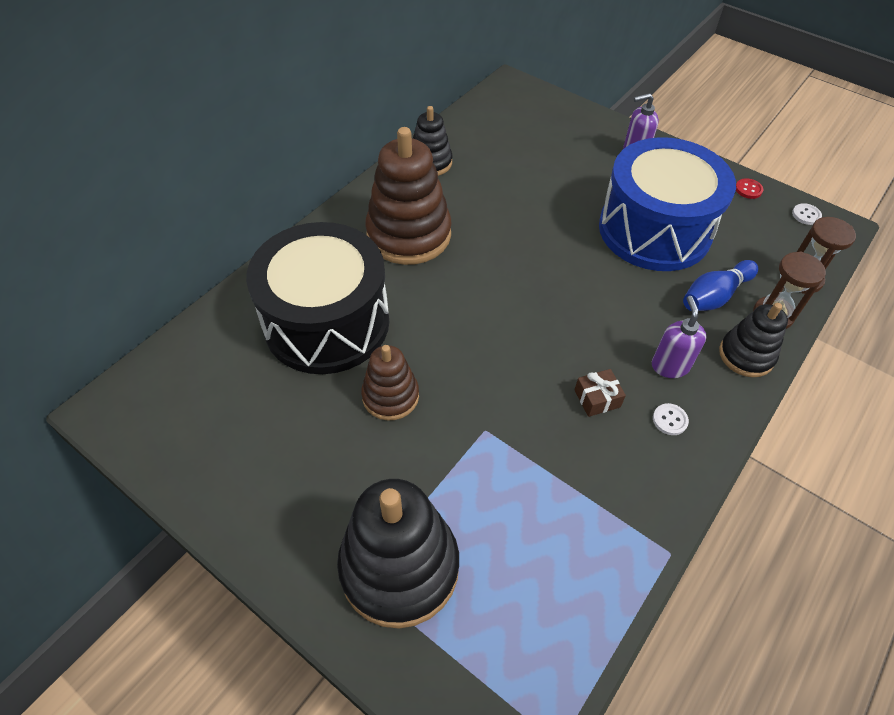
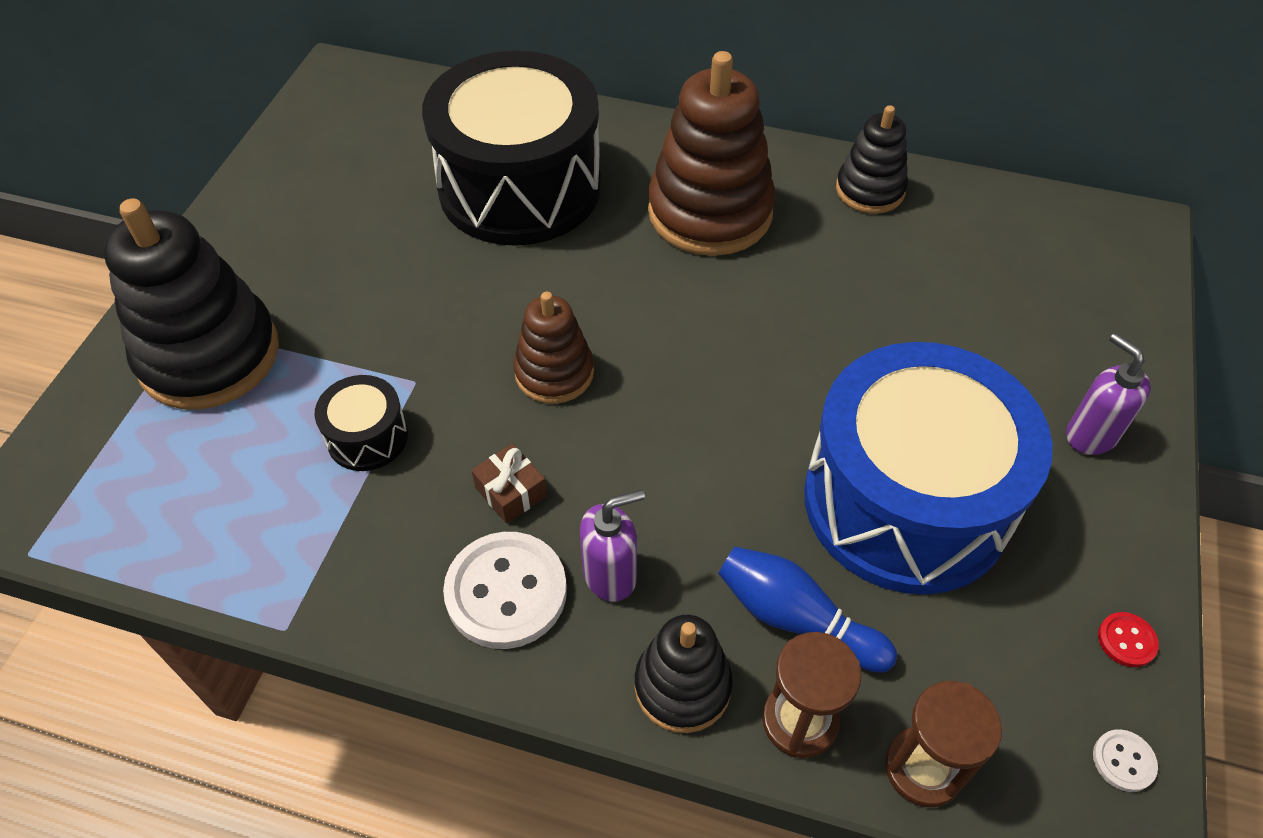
camera: 70 degrees right, 0 degrees up
(390, 396) = (433, 277): brown stacking toy -> brown stacking toy (554, 373)
(524, 470) = (367, 437): none -> black drum
(670, 420) = (506, 592): white button -> white button, size x2.24

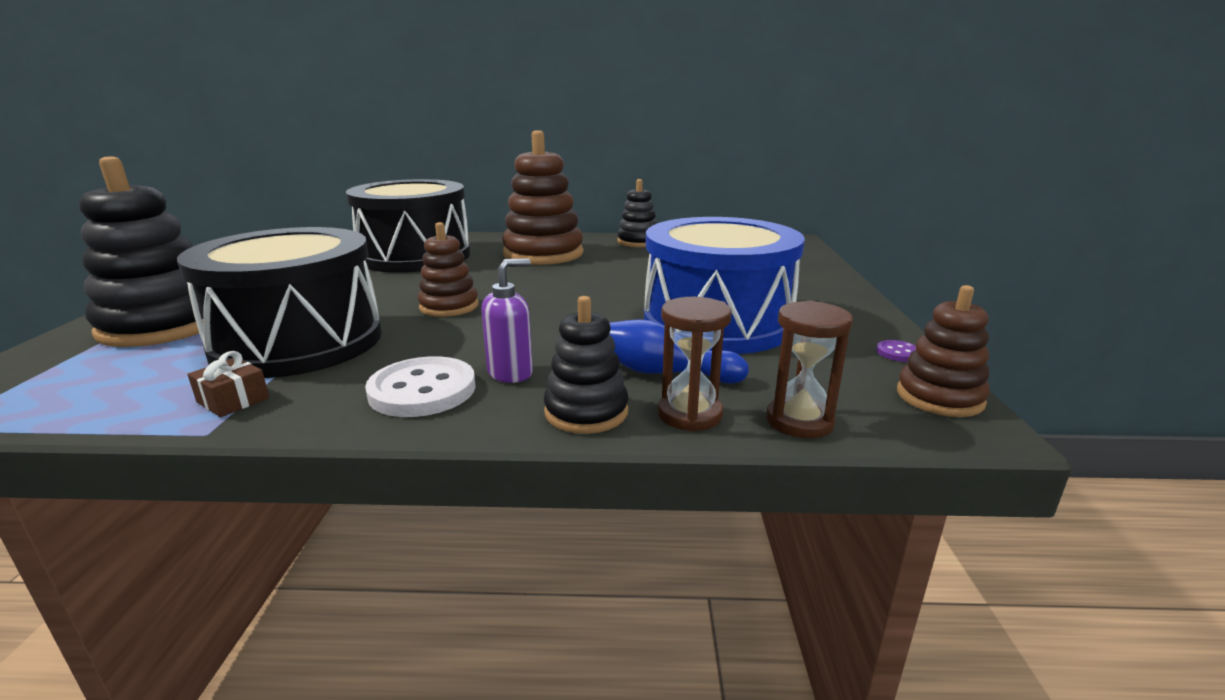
camera: 15 degrees left, 30 degrees down
(367, 437) = (298, 342): black drum -> black drum, size x2.43
(511, 492) = (421, 350): brown gift -> brown gift (233, 400)
(1090, 435) = (816, 292): purple soap dispenser -> none
(1123, 761) = (939, 397): white button -> brown stacking toy
(1126, 640) = (898, 352): red button -> purple button

